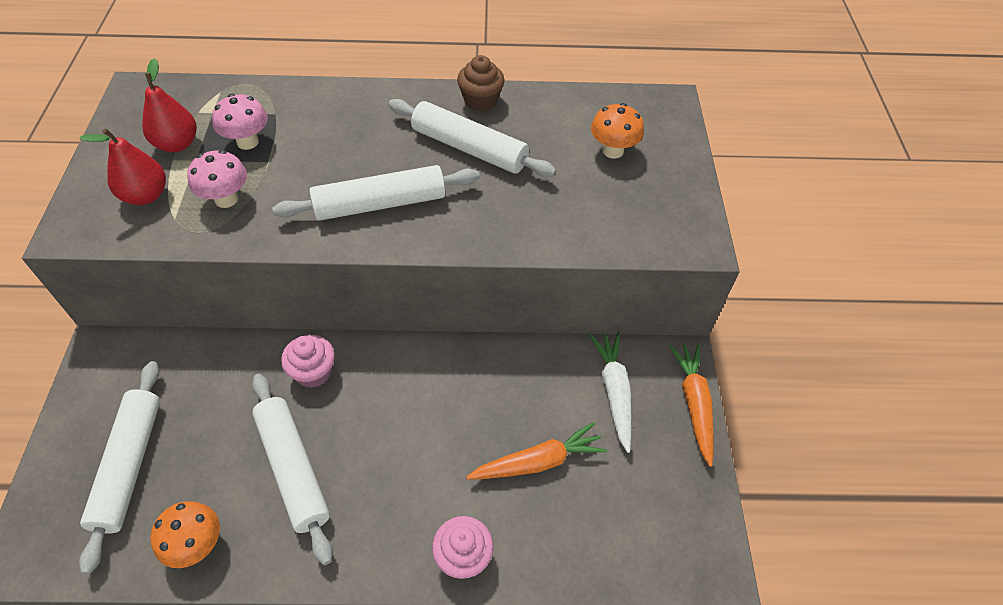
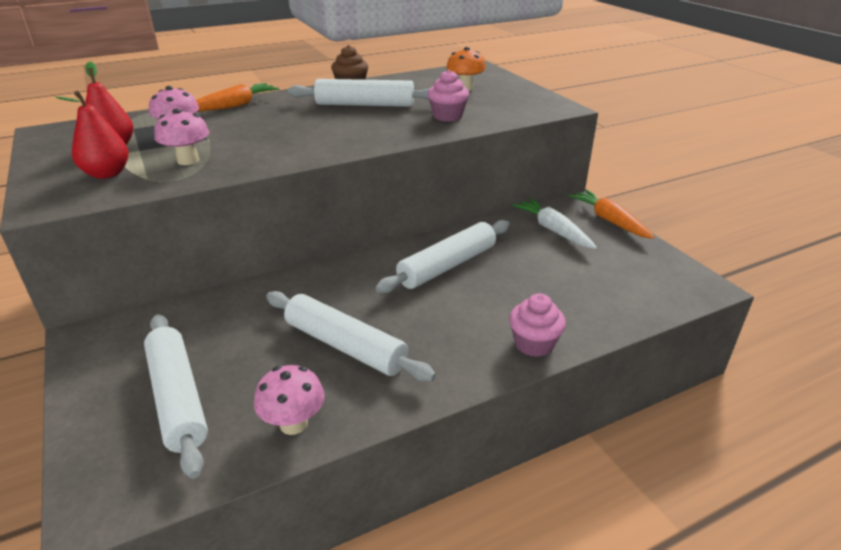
camera: 25 degrees left, 20 degrees down
(197, 545) = (293, 423): orange mushroom -> pink mushroom
(313, 372) = (313, 287): pink cupcake -> pink cupcake (447, 116)
(380, 203) = (323, 137): white rolling pin -> white rolling pin (447, 265)
(538, 462) = (537, 278): orange carrot -> orange carrot (234, 106)

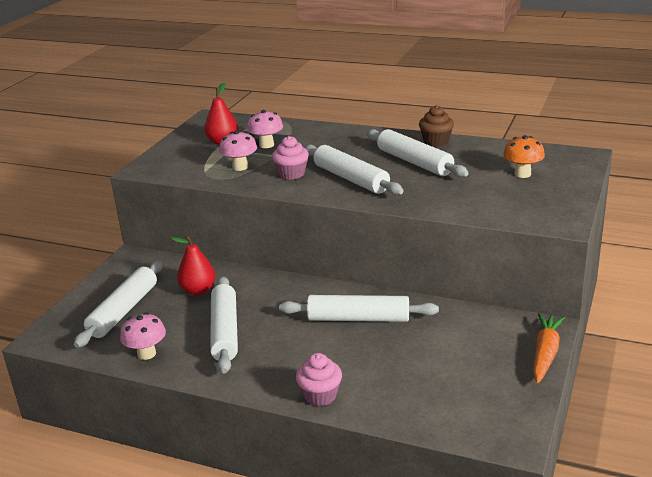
camera: 50 degrees right, 5 degrees down
(107, 174) = (192, 160): red pear -> red pear (198, 290)
(234, 106) = (331, 132): orange carrot -> none
(335, 132) = (351, 179): none -> white rolling pin
(447, 116) = (451, 195): pink cupcake -> pink cupcake (291, 174)
(553, 230) = (481, 335): white carrot -> none

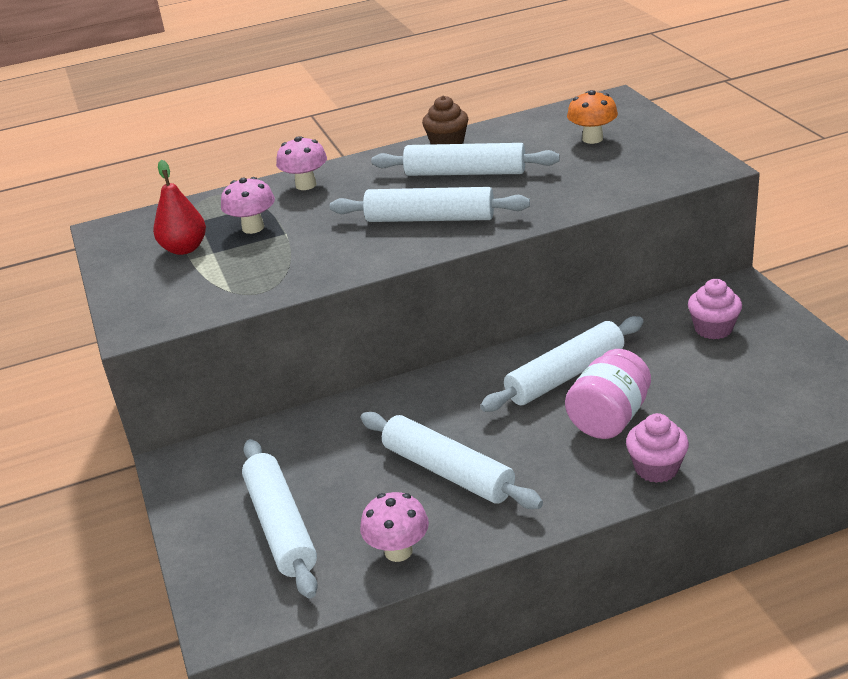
camera: 40 degrees left, 5 degrees up
(198, 290) = (336, 449): red pear -> none
(240, 167) = (269, 265): pink mushroom -> pink mushroom (306, 185)
(291, 174) = (350, 244): pink cupcake -> pink cupcake (713, 329)
(341, 354) = (609, 418): none -> pink jar
(545, 353) = (776, 310): orange carrot -> none

